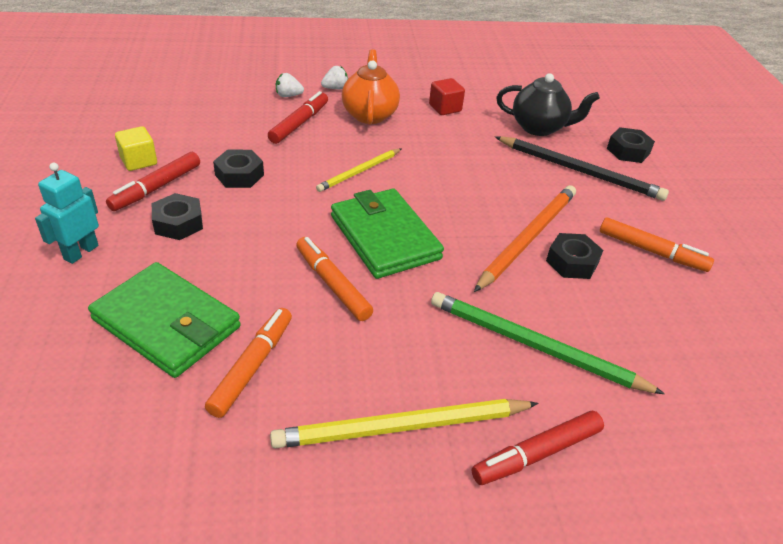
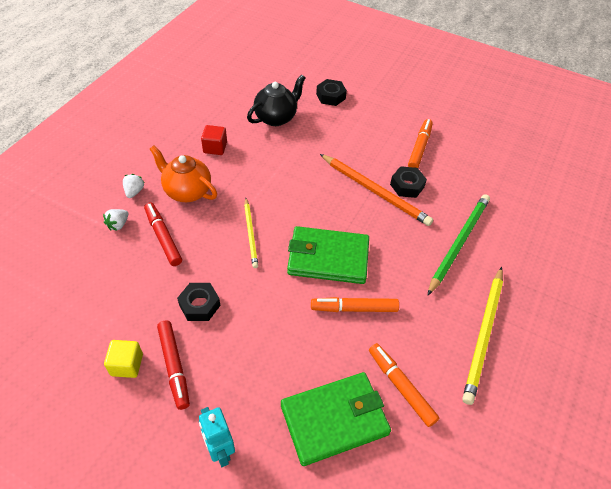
camera: 55 degrees left, 10 degrees up
(178, 223) = (230, 369): black nut -> none
(528, 238) = (375, 191): orange pencil -> orange pencil turned 150 degrees clockwise
(535, 346) = (459, 243): green pencil -> green pencil turned 150 degrees clockwise
(537, 453) = (527, 287): red marker -> none
(580, 171) = (333, 129): black pencil -> none
(651, 251) = (419, 148): orange marker -> orange marker turned 45 degrees counterclockwise

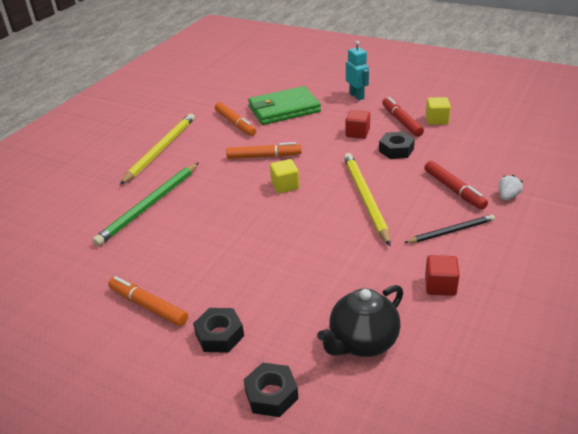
camera: 175 degrees left, 15 degrees down
(134, 191) = (513, 227): white strawberry -> none
(187, 191) = (451, 231): orange teapot -> black pencil
(238, 345) = (357, 133): none -> red cube
(251, 234) = (365, 198): yellow pencil -> yellow pencil, size x1.65
(328, 258) = (285, 185): green wallet -> yellow cube
(375, 191) = (225, 247): orange pencil -> none
(407, 186) = (184, 255): black nut -> black nut (219, 335)
(419, 148) = (148, 306): orange marker -> orange marker turned 105 degrees clockwise

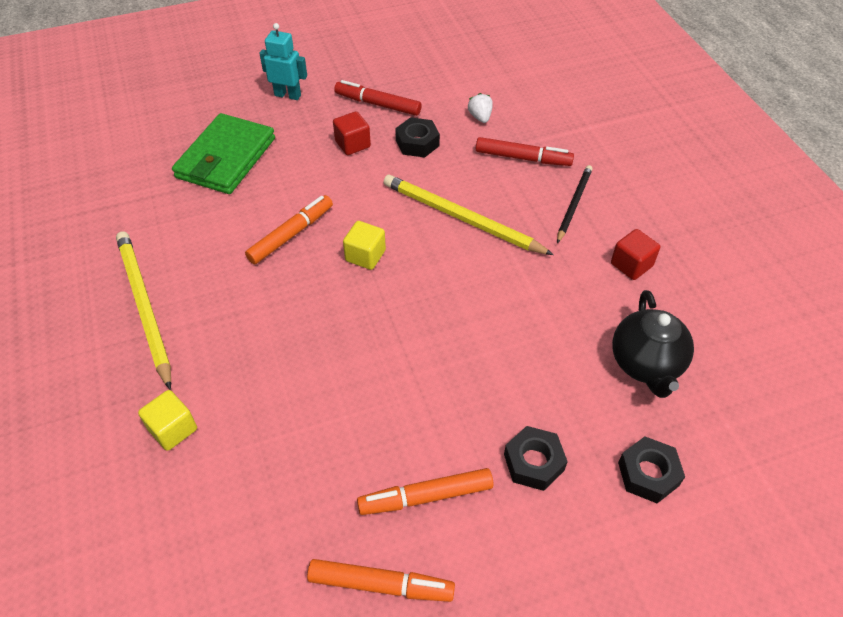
camera: 50 degrees left, 15 degrees up
(149, 205) = (246, 387): green pencil -> none
(235, 123) = (191, 211): orange marker -> orange marker (380, 584)
(436, 120) = (409, 84): yellow cube -> yellow cube (173, 429)
(507, 196) = (571, 138): white strawberry -> white strawberry (480, 117)

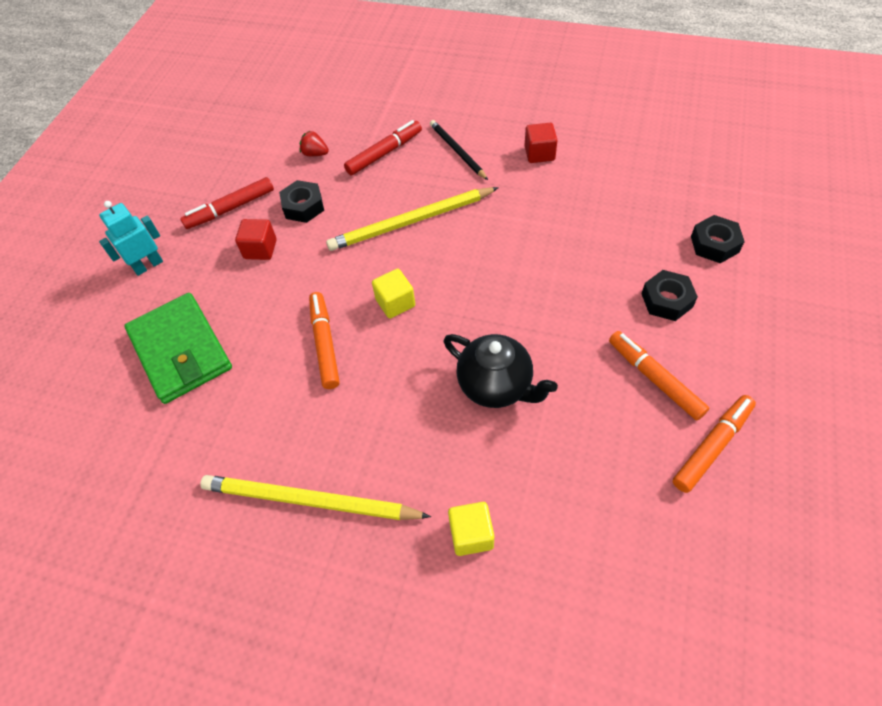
camera: 50 degrees left, 5 degrees up
(426, 496) = (655, 379): orange marker -> orange marker turned 120 degrees clockwise
(480, 117) = (315, 154): white strawberry -> red strawberry
(646, 364) = (629, 195): black teapot -> black teapot (496, 386)

